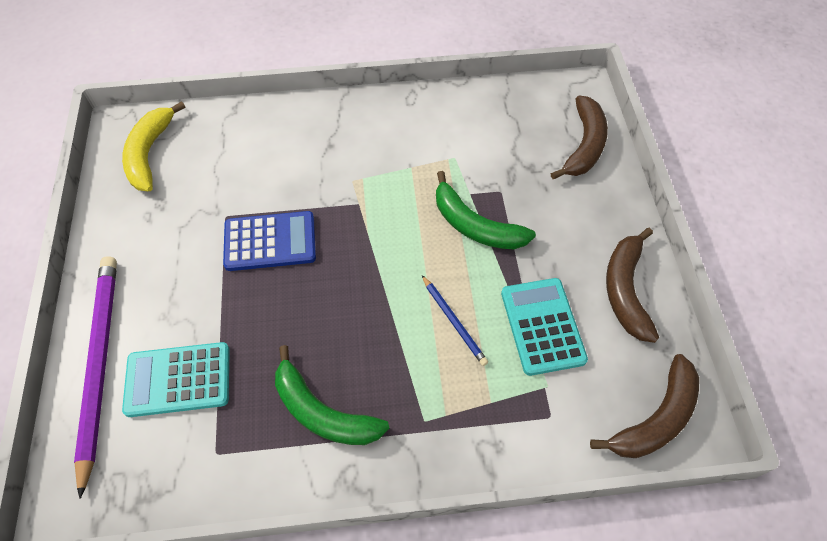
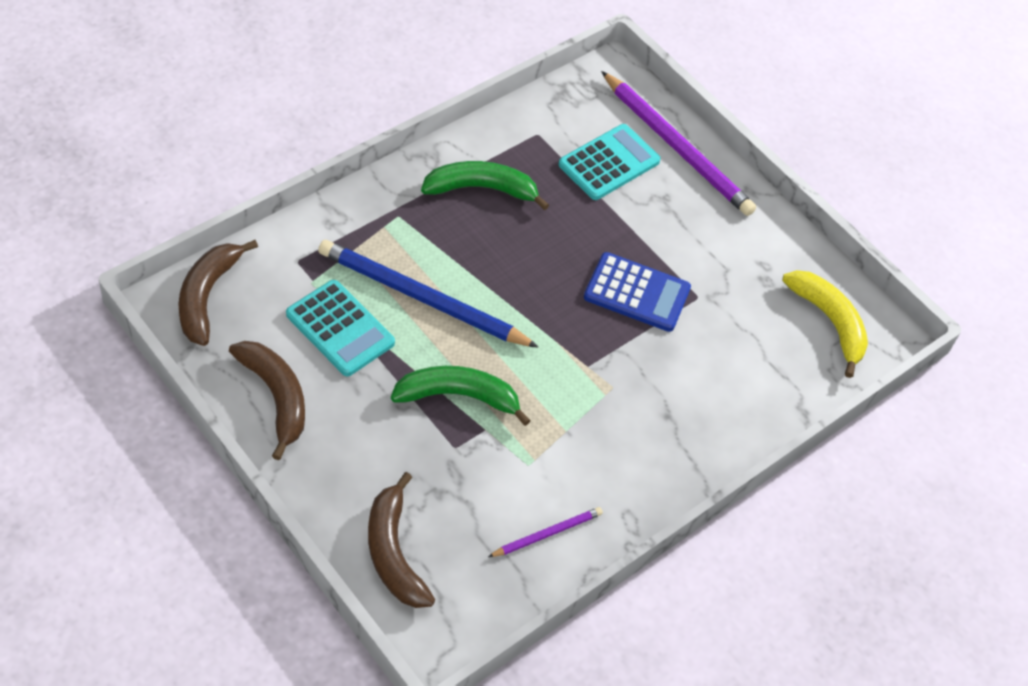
camera: 140 degrees right, 5 degrees down
(270, 241) = (637, 293): blue calculator -> blue calculator turned 120 degrees counterclockwise
(454, 321) = (422, 298): blue pencil -> blue pencil, size x2.09
(472, 113) = (547, 534): none -> purple pencil

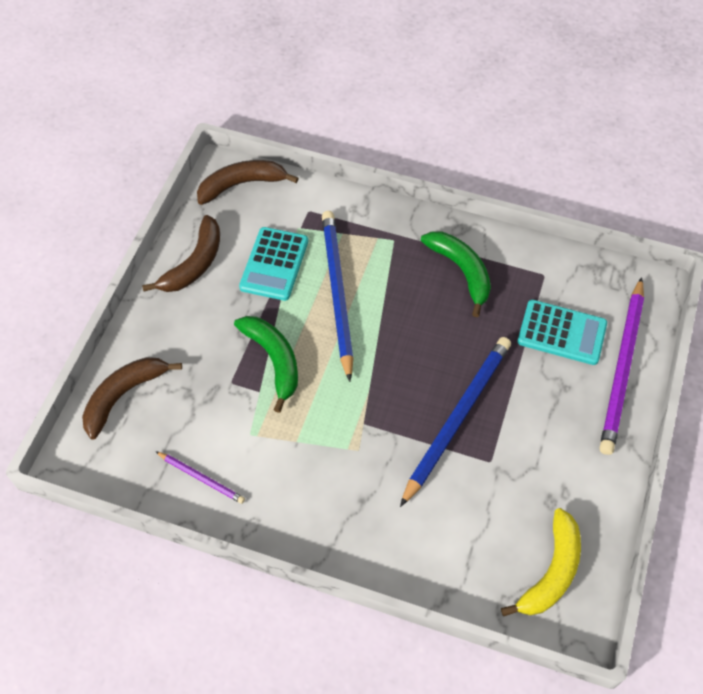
camera: 65 degrees right, 5 degrees up
(637, 293) = (457, 418): blue calculator -> blue pencil

